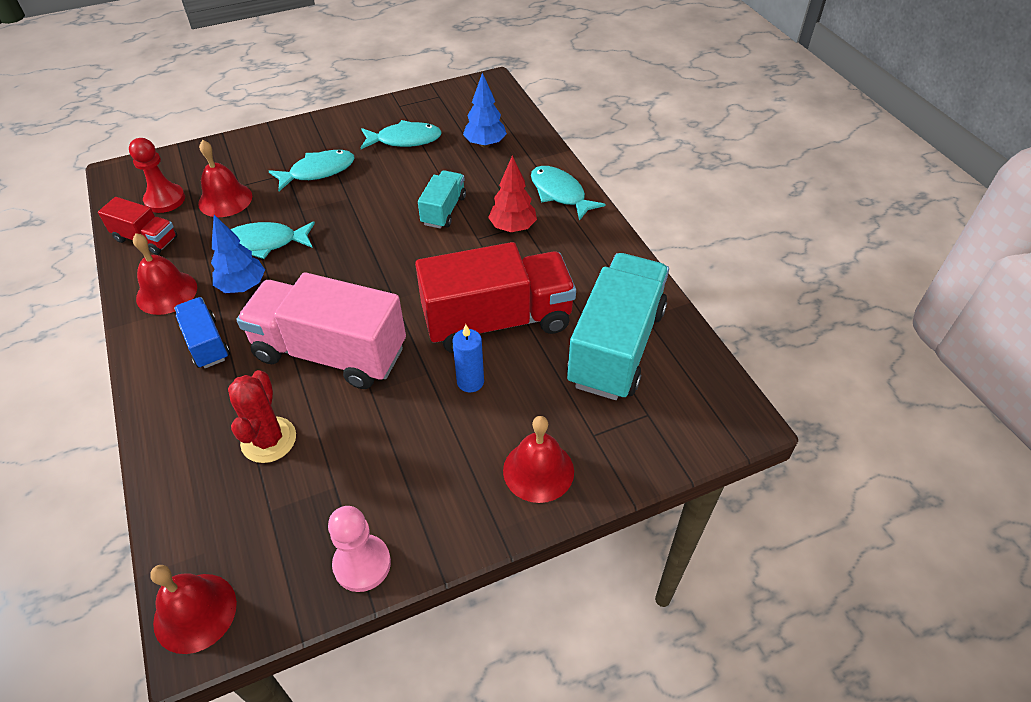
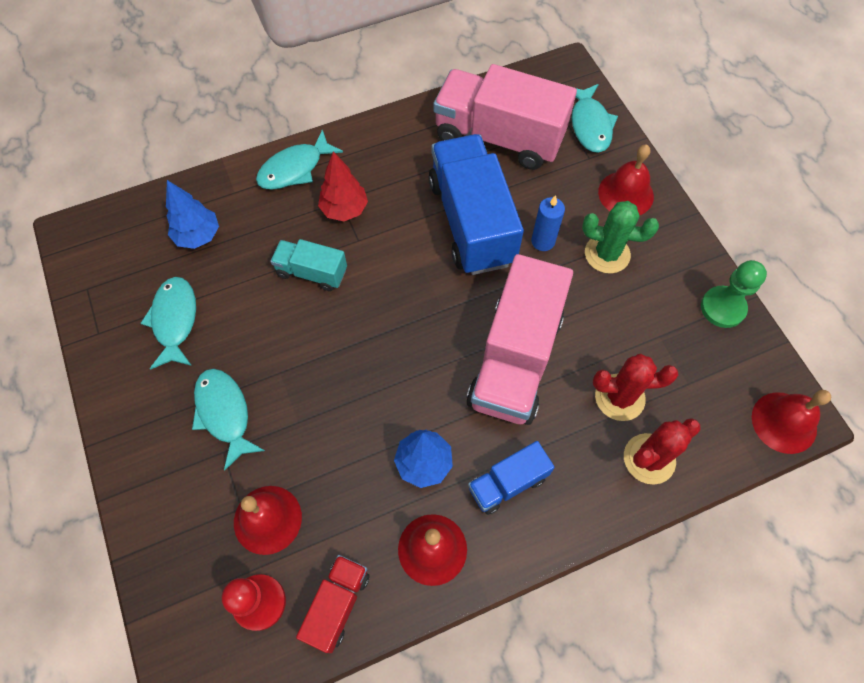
camera: 90 degrees left, 15 degrees up
(194, 461) = (649, 459): none -> red cactus
(265, 243) = (353, 453): turquoise fish -> turquoise fish (590, 125)
(362, 564) = (722, 308): pink pawn -> green pawn
(450, 443) = (607, 254): none -> green cactus
(497, 321) = (471, 222): red truck -> blue truck
(616, 346) = (499, 137): turquoise truck -> pink truck

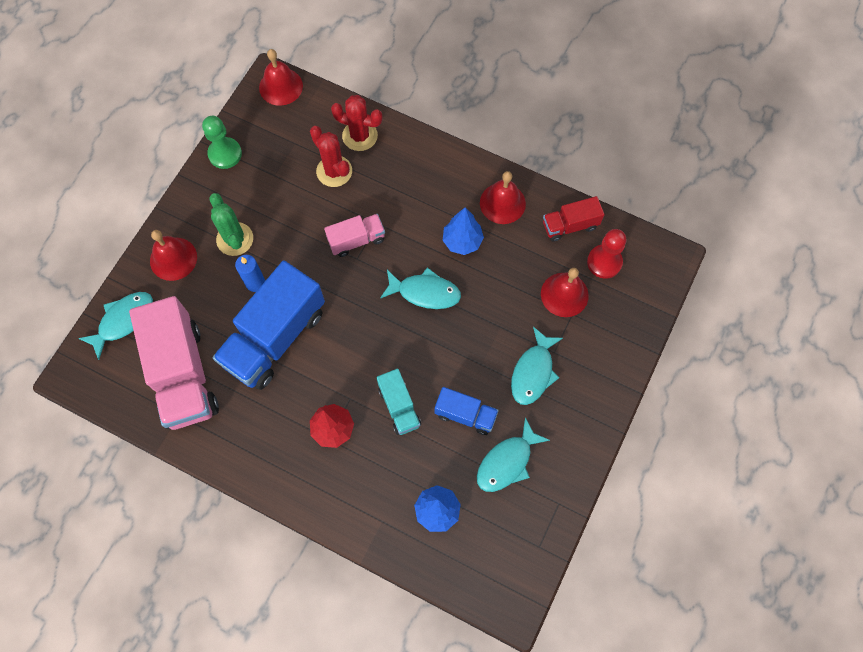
camera: 130 degrees left, 5 degrees up
(294, 169) = (326, 496): turquoise fish -> turquoise fish (425, 292)
(507, 483) = (435, 193): blue truck -> blue truck (465, 415)
(515, 359) = (356, 240): pink truck -> pink truck, size x0.50

